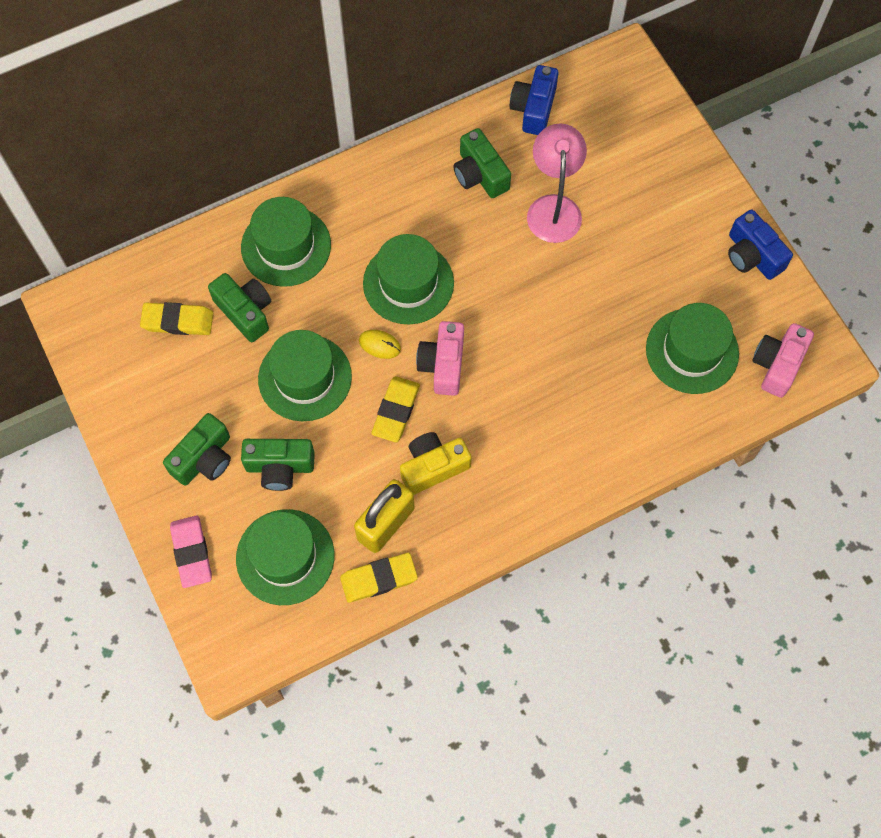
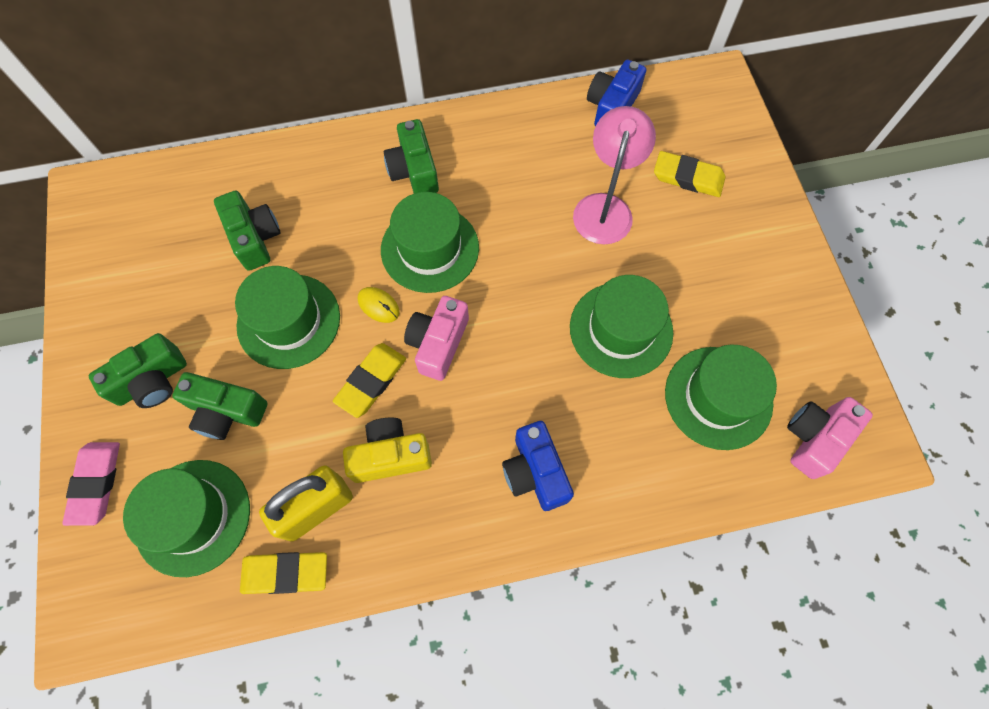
camera: 15 degrees right, 0 degrees up
(178, 321) = (184, 231): yellow eraser -> yellow eraser (688, 177)
(286, 246) = (319, 183): green hat -> green hat (621, 329)
(480, 174) = (538, 157): green camera -> green camera (414, 170)
(752, 255) = (810, 307): blue camera -> blue camera (535, 472)

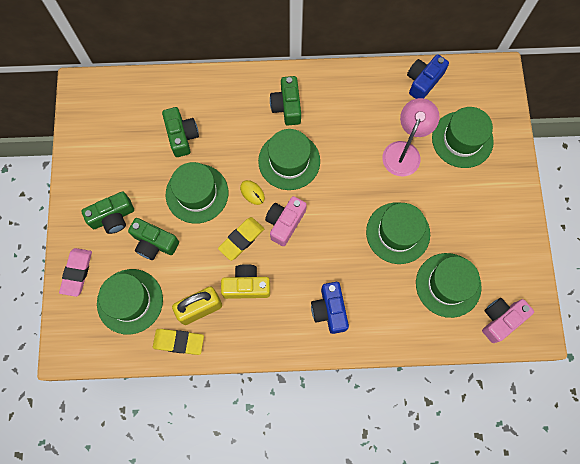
camera: 10 degrees right, 5 degrees up
(688, 177) = (462, 139): yellow eraser -> green hat

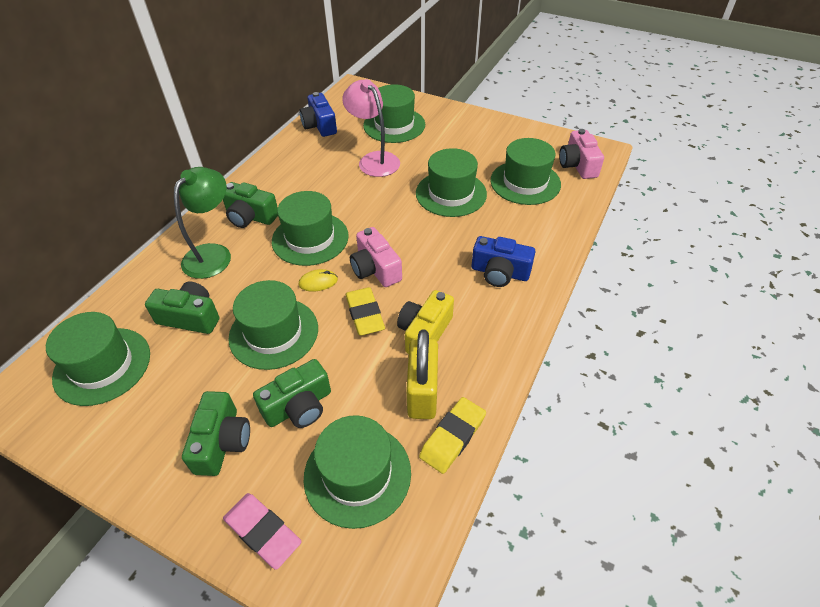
camera: 60 degrees left, 25 degrees down
(124, 116) = (102, 365): none -> green hat
(239, 109) = (213, 254): none -> green lamp

